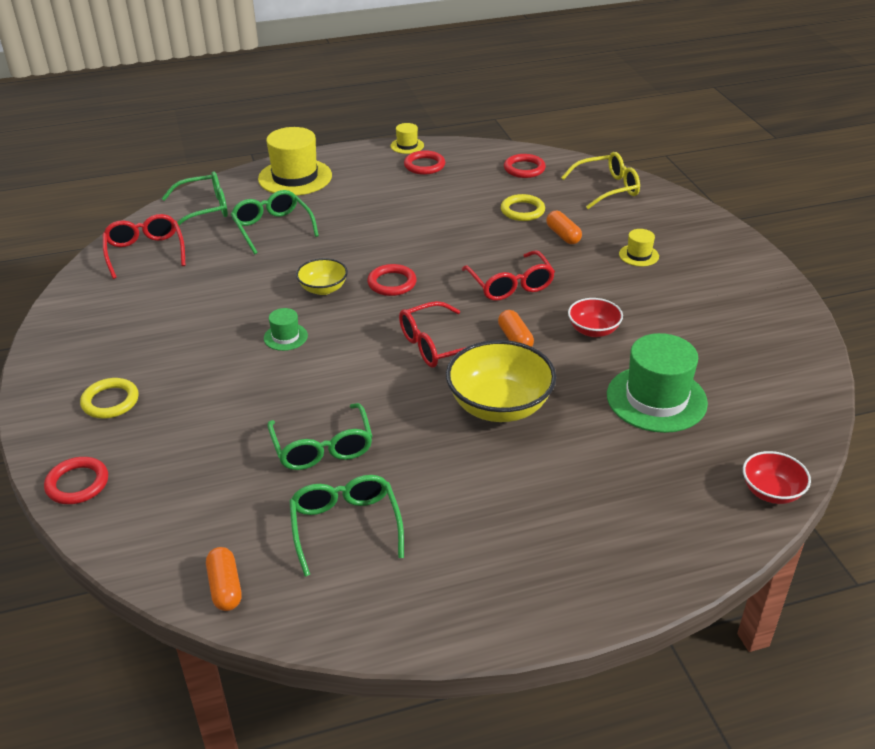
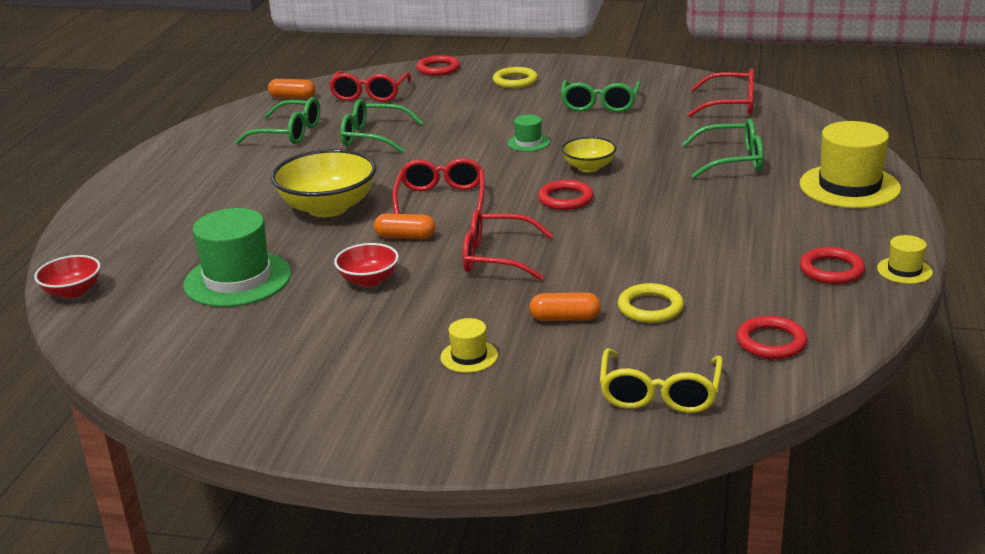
camera: 120 degrees right, 10 degrees down
(191, 510) = (369, 94): none -> red glasses
(205, 209) = (801, 135): green glasses -> green glasses (600, 104)

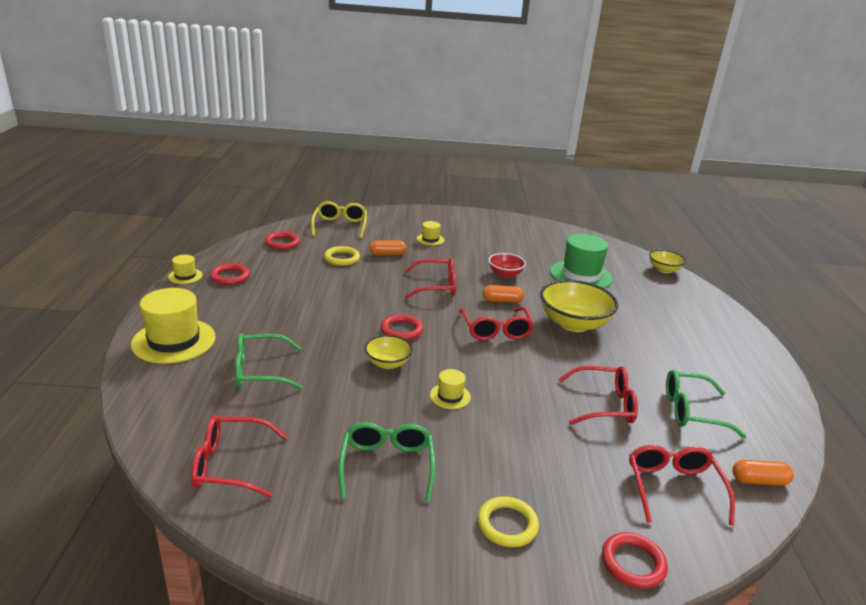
camera: 165 degrees right, 0 degrees up
(72, 292) = (664, 270): red bowl -> yellow bowl
(373, 137) = (604, 405): green glasses -> red glasses
(528, 143) = (450, 396): green hat -> yellow hat

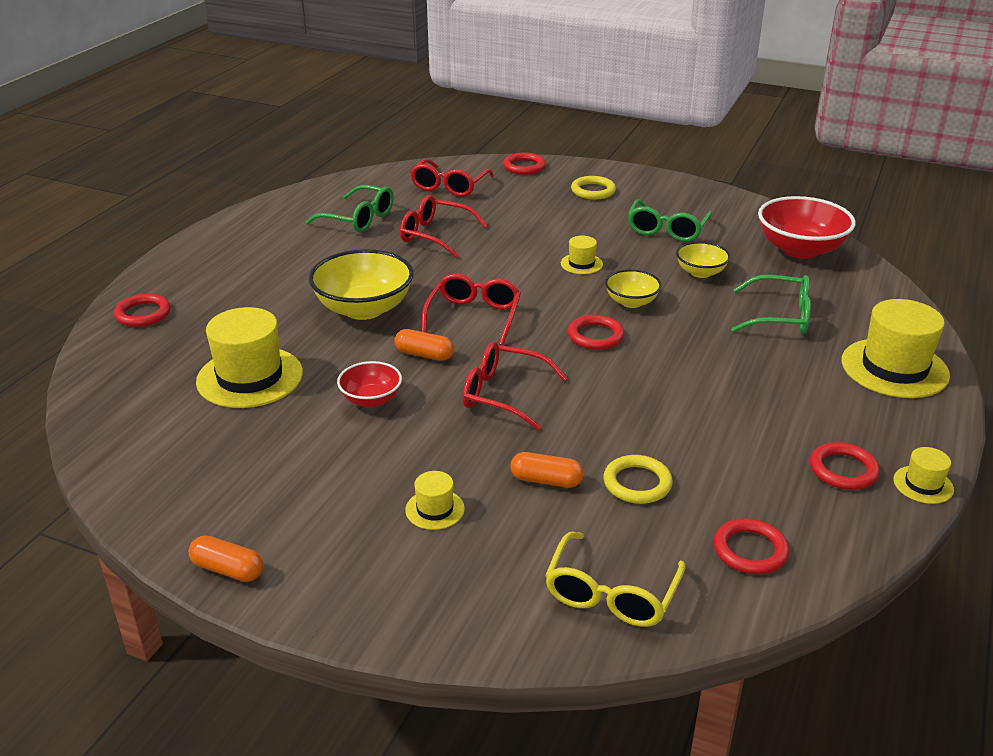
camera: 155 degrees left, 5 degrees up
(230, 464) = (800, 249): red glasses -> red bowl
(580, 275) = (250, 377): green hat -> yellow hat
(664, 270) = (97, 365): yellow bowl -> yellow bowl (700, 272)
(695, 298) = (143, 314): none -> red ring
(759, 481) = (377, 179): orange capsule -> orange capsule (228, 569)

